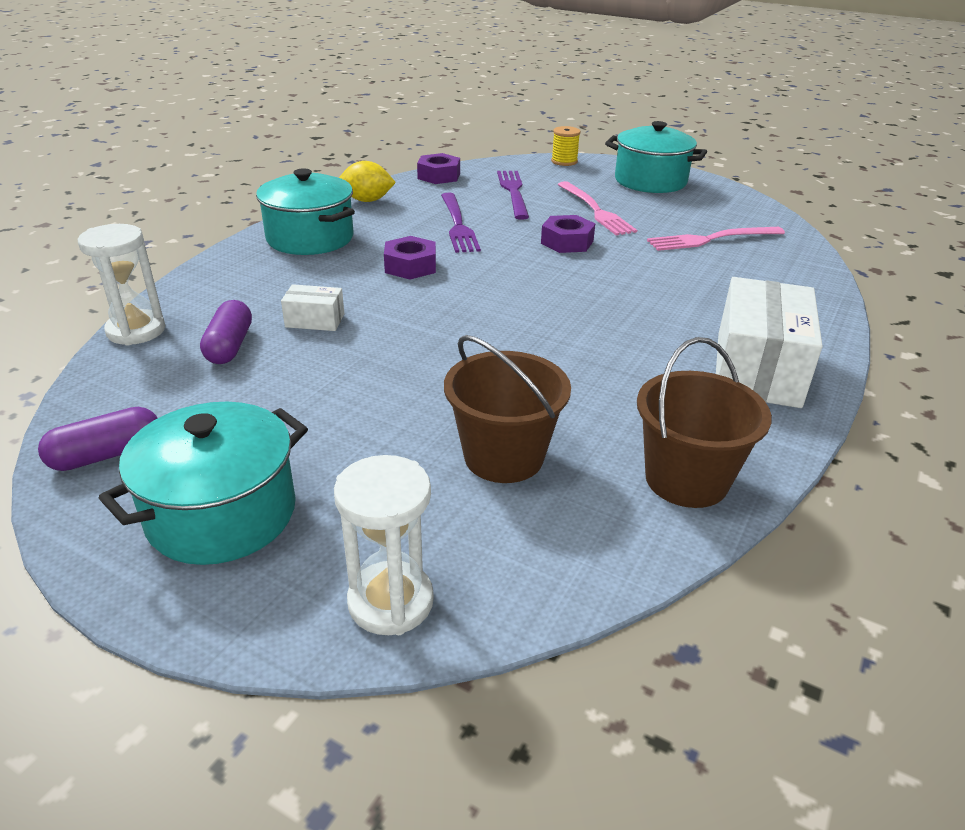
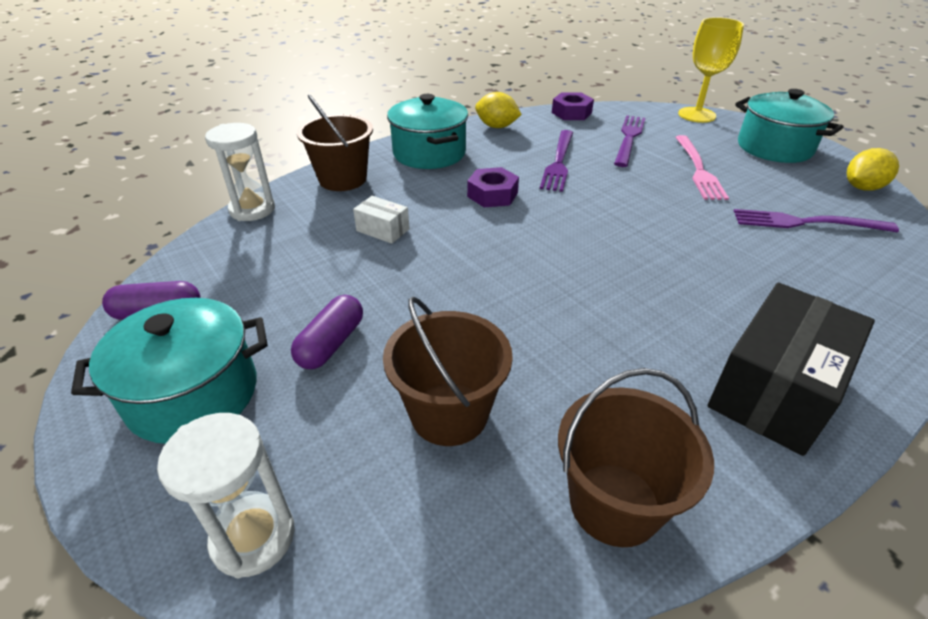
camera: 25 degrees right, 5 degrees up
(226, 280) = (343, 179): none -> brown bucket
(229, 346) = (305, 238): purple capsule -> purple capsule (331, 343)
(564, 161) = (696, 115): yellow spool -> yellow goblet
(567, 242) = (650, 197): purple nut -> none
(711, 239) = (806, 222): pink fork -> purple fork
(739, 203) = (862, 188): none -> yellow lemon
(757, 369) = (774, 390): white box -> black box

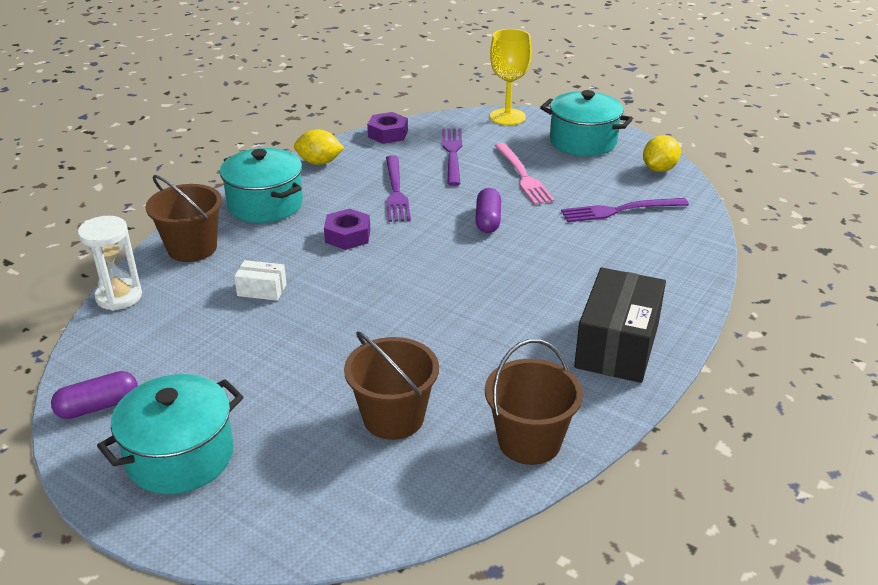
camera: 20 degrees left, 5 degrees down
(253, 537) = (293, 526): white hourglass -> none
(331, 343) = (272, 393): purple capsule -> purple capsule (487, 220)

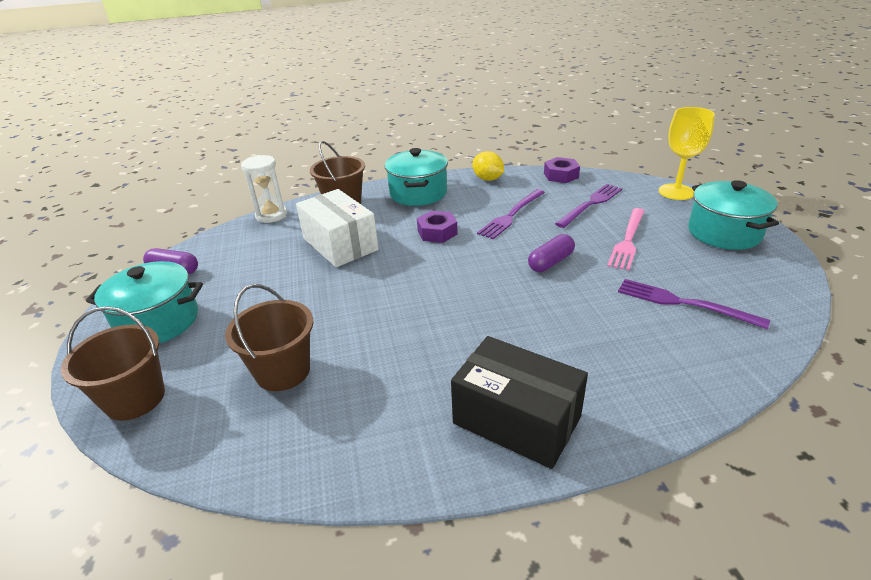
camera: 45 degrees right, 0 degrees up
(262, 290) = (340, 244): white box -> white box, size x2.14
(529, 441) = (334, 454): brown bucket -> brown bucket (135, 398)
(617, 345) = (516, 420): black box -> black box turned 60 degrees clockwise
(659, 169) = (777, 283): yellow lemon -> none

